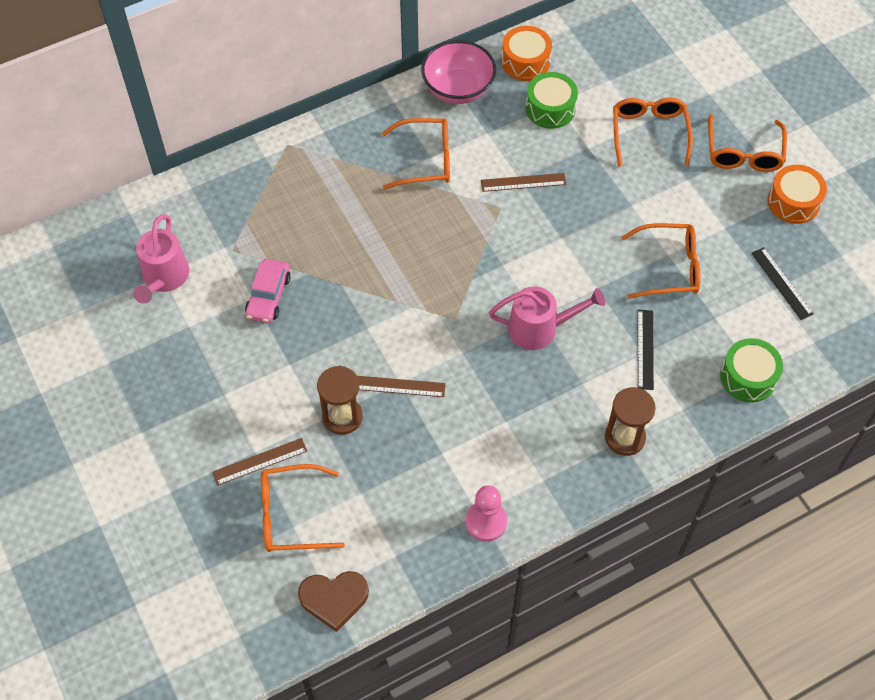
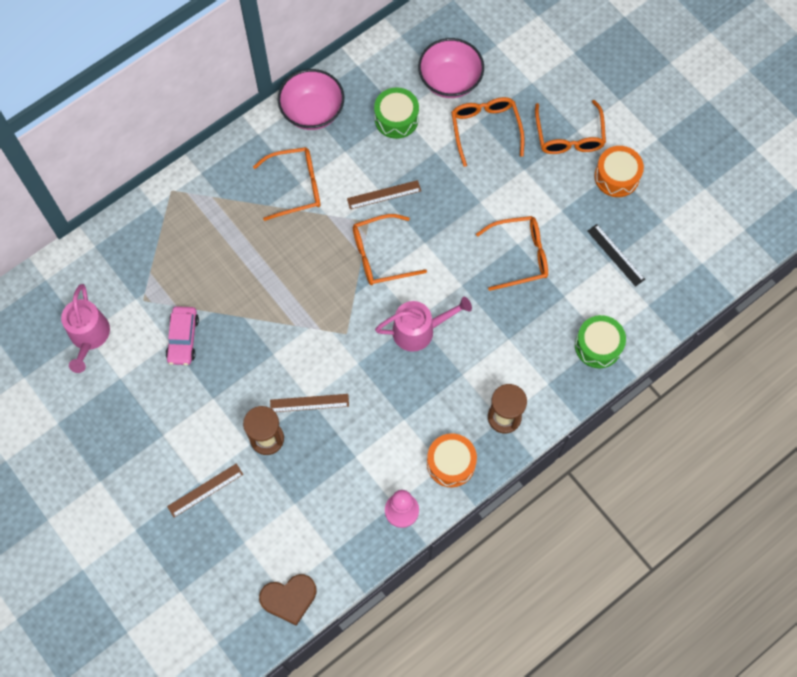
camera: 10 degrees left, 10 degrees up
(291, 515) = (240, 532): orange glasses -> orange glasses (380, 255)
(525, 62) = (367, 75): orange drum -> orange drum (451, 463)
(616, 79) = (450, 80): none -> pink bowl
(645, 349) = (510, 334): black ruler -> none

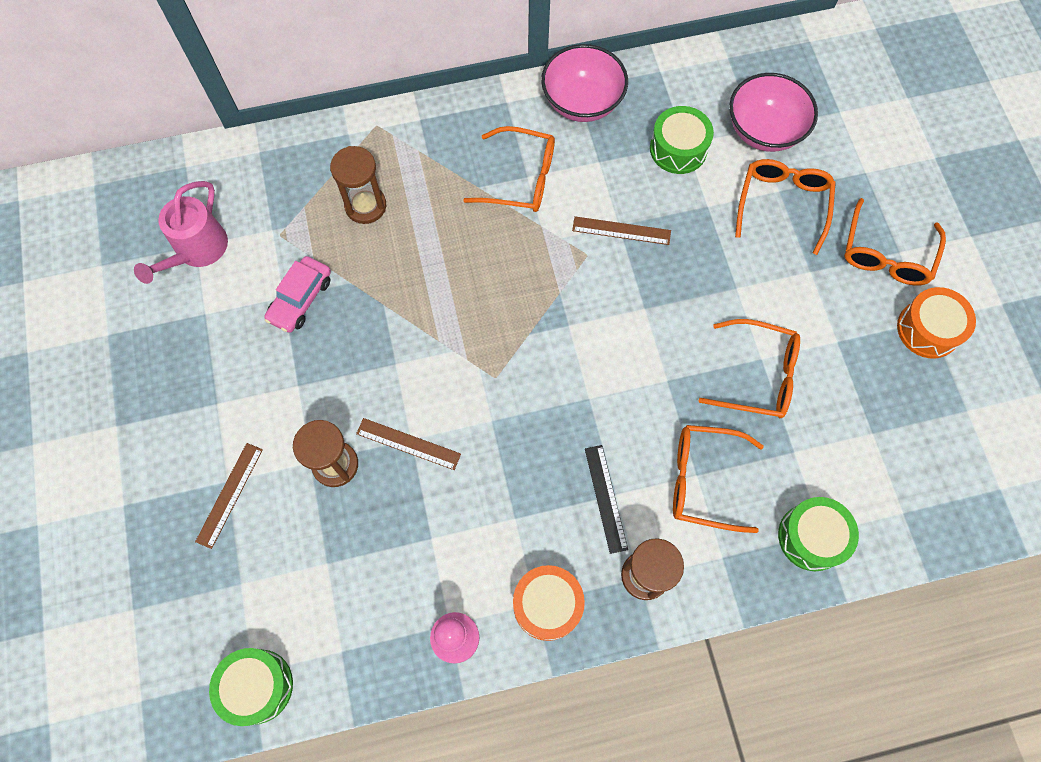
camera: 25 degrees right, 0 degrees up
(194, 253) = (365, 206): none -> brown hourglass
(205, 490) = (229, 495): brown ruler -> brown ruler turned 60 degrees counterclockwise
(289, 598) = (257, 686): brown heart -> green drum
(380, 255) = (582, 301): orange glasses -> orange glasses (703, 480)
(419, 330) = (587, 413): pink watering can -> none
(615, 255) = (885, 428): black ruler -> black ruler (605, 498)

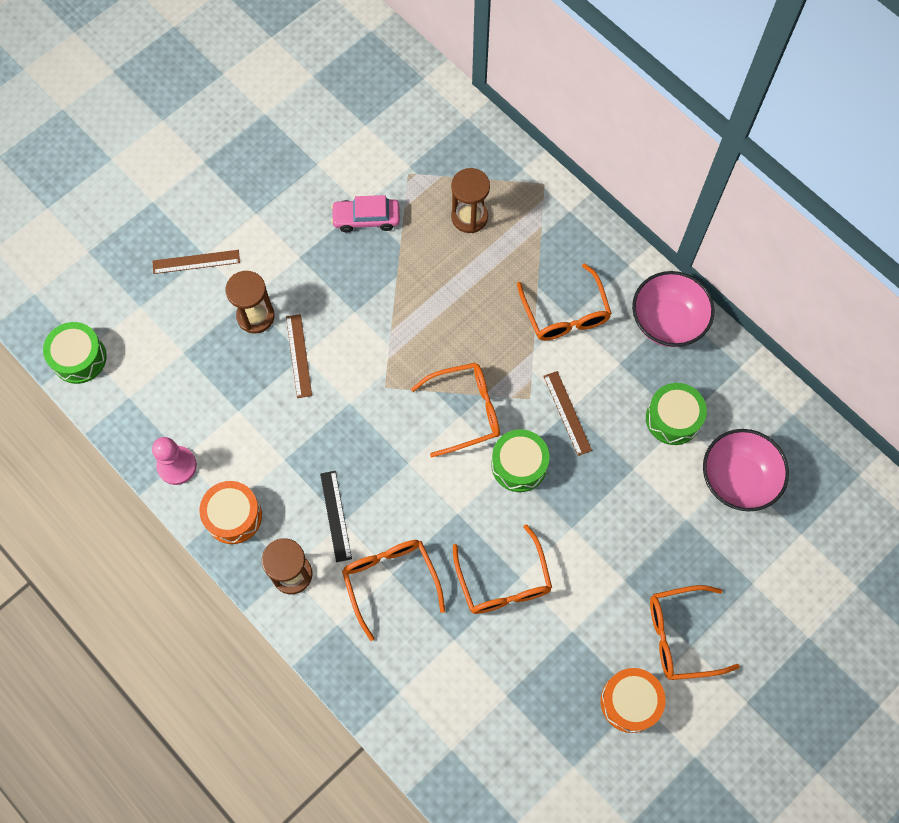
camera: 60 degrees right, 0 degrees up
(197, 251) = (362, 128): pink watering can -> none
(605, 498) = (335, 516): black ruler -> black ruler turned 60 degrees counterclockwise
(782, 204) = (675, 528): orange glasses -> orange glasses (465, 411)
(811, 537) = (391, 685): green drum -> green drum (519, 465)

